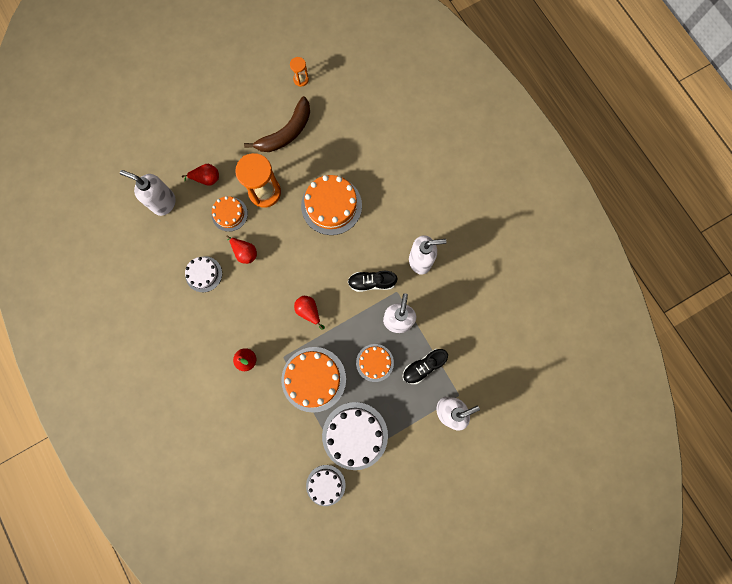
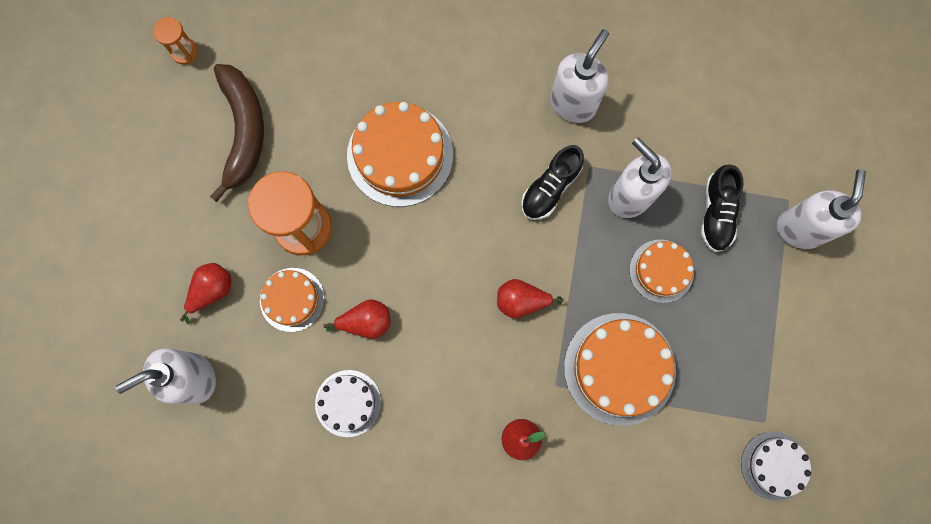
camera: 50 degrees left, 0 degrees up
(355, 435) = (738, 374): white cake -> none

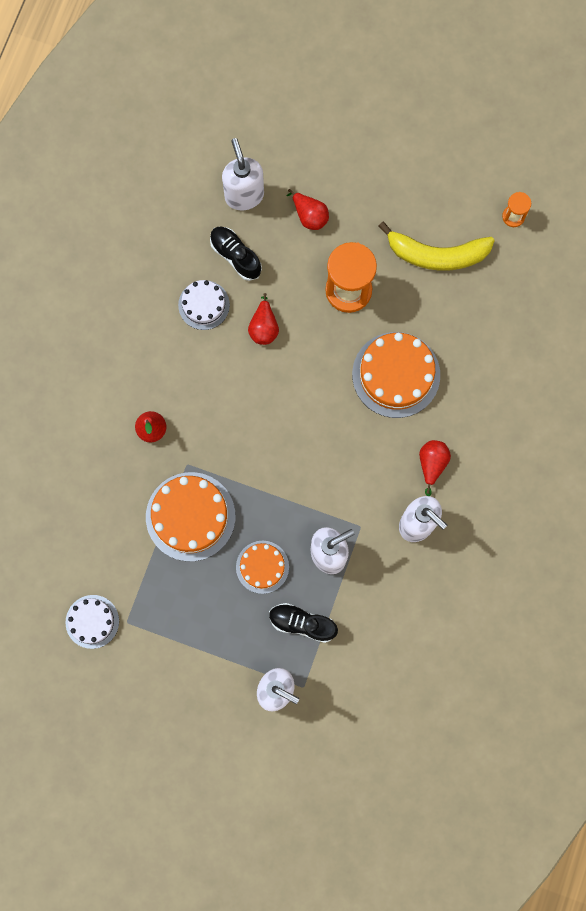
camera: 100 degrees right, 0 degrees up
(243, 131) = (437, 254): brown banana -> yellow banana
(292, 299) = (292, 274): orange cake -> none
(521, 301) = (258, 450): red pear -> red pear (432, 464)
(550, 188) = (347, 491): black shoe -> black shoe (235, 256)

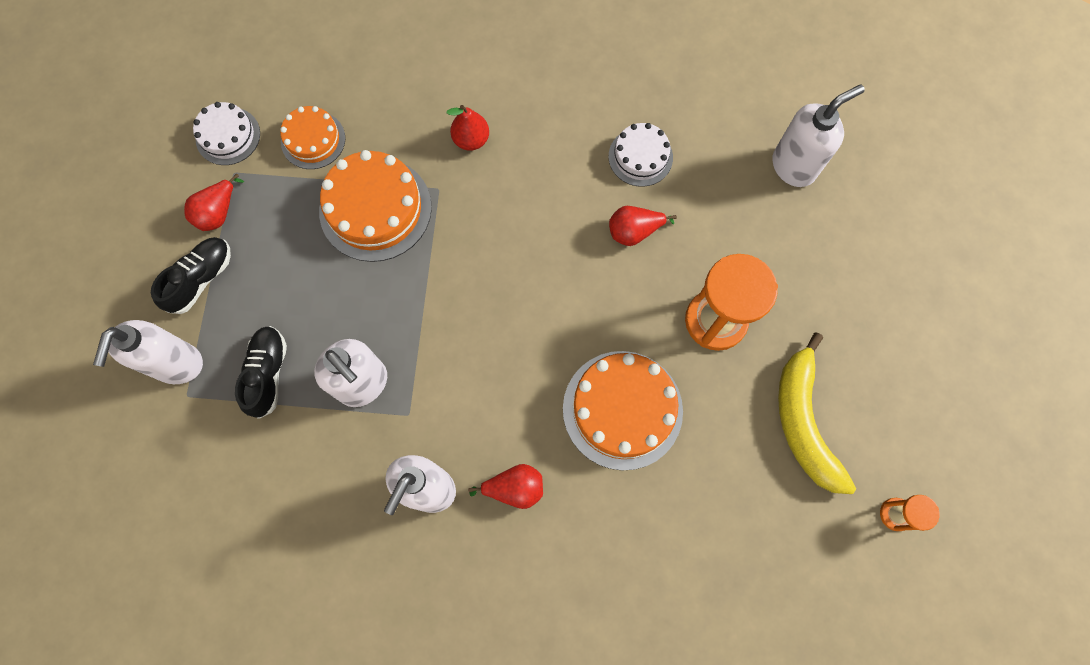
camera: 75 degrees right, 5 degrees down
(235, 256) = (714, 176): black shoe -> black shoe (201, 279)
(262, 567) = (330, 307): orange cake -> orange cake (313, 140)
(309, 216) = (796, 248): red pear -> red pear (218, 213)

